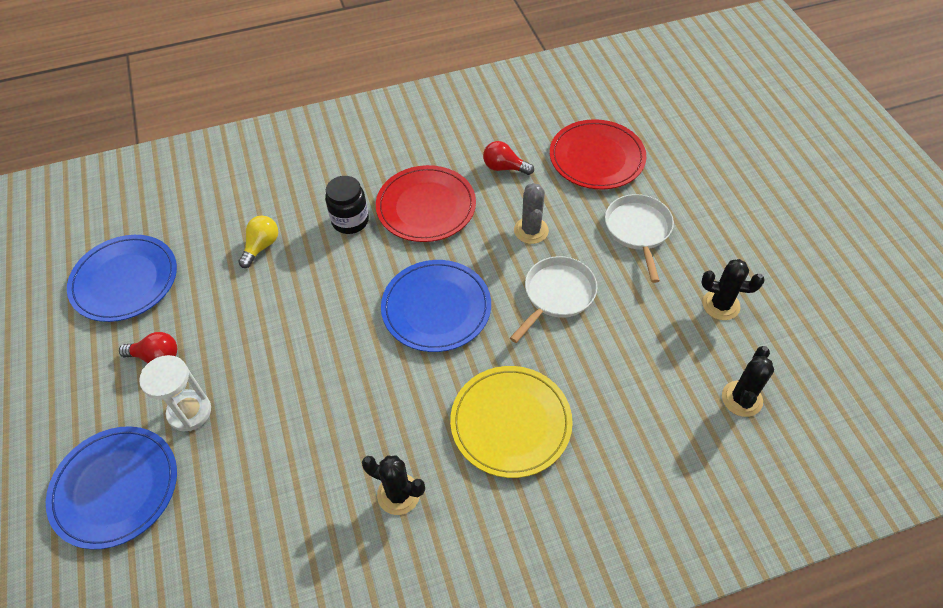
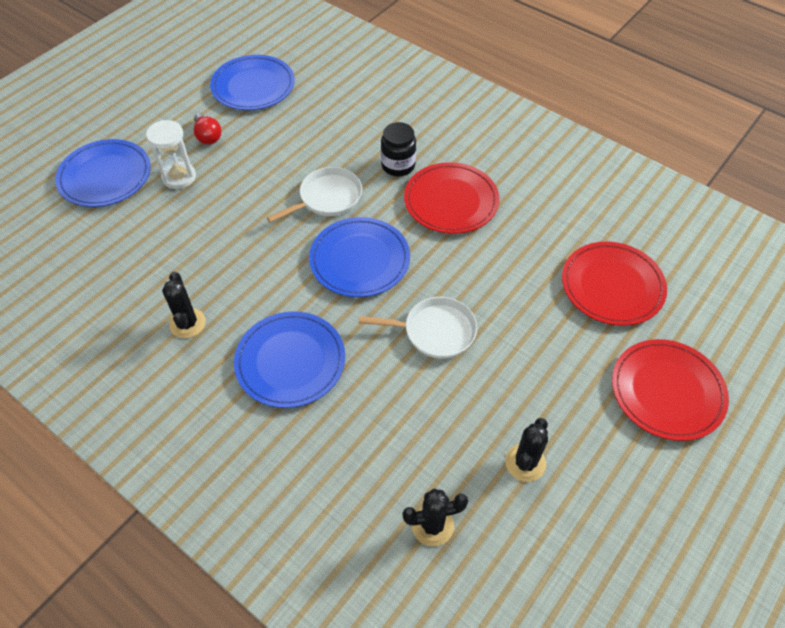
camera: 55 degrees right, 0 degrees up
(261, 246) = (334, 133): yellow light bulb -> none
(504, 167) = (538, 228): red light bulb -> none
(511, 423) = (290, 361): yellow plate -> blue plate
(531, 230) = (487, 280): grey cactus -> none
(638, 230) = (556, 357): white pan -> white pan (327, 198)
(711, 184) = (667, 391): none -> red plate
(721, 305) = (525, 463): black cactus -> black cactus turned 45 degrees clockwise

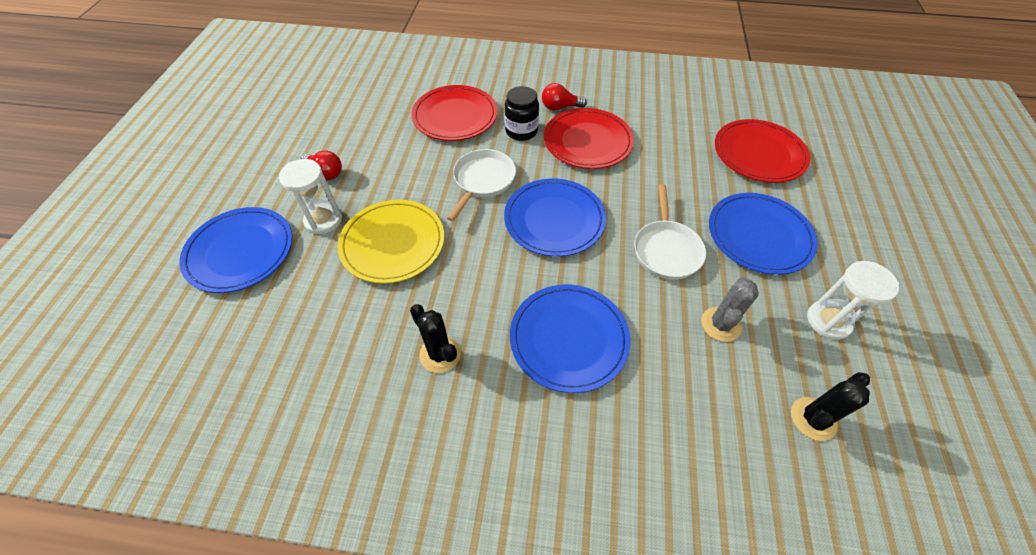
camera: 30 degrees left, 0 degrees up
(216, 220) = (393, 243): none -> yellow plate
(253, 86) = (338, 115): blue plate -> blue plate (759, 235)
(424, 415) = (720, 324): none -> grey cactus
(435, 331) = (666, 249): white pan -> white pan turned 120 degrees clockwise
(453, 156) = (560, 107): none -> red light bulb
(525, 463) = (828, 321): black cactus -> white hourglass
(667, 391) = (865, 212): red plate -> red plate (455, 116)

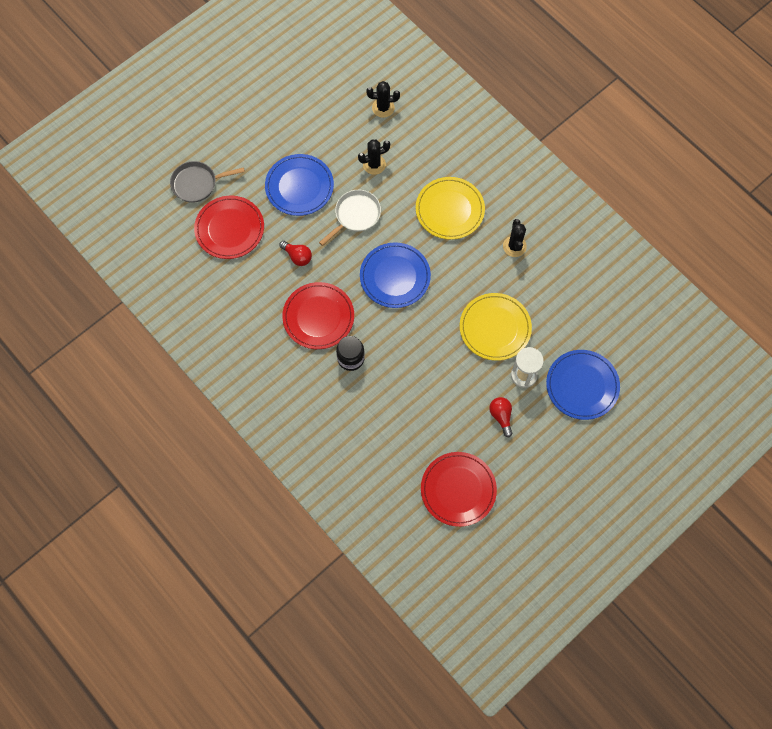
camera: 140 degrees left, 15 degrees up
(455, 116) = (382, 407): red plate -> red plate (458, 490)
(482, 181) = (410, 335): white pan -> none
(560, 107) = (305, 361): red light bulb -> red light bulb (297, 256)
(568, 339) = (449, 210): blue plate -> yellow plate
(720, 324) = (374, 164): grey cactus -> black cactus
(828, 321) = (324, 130): white hourglass -> none
(844, 169) = (197, 184): none -> grey pan

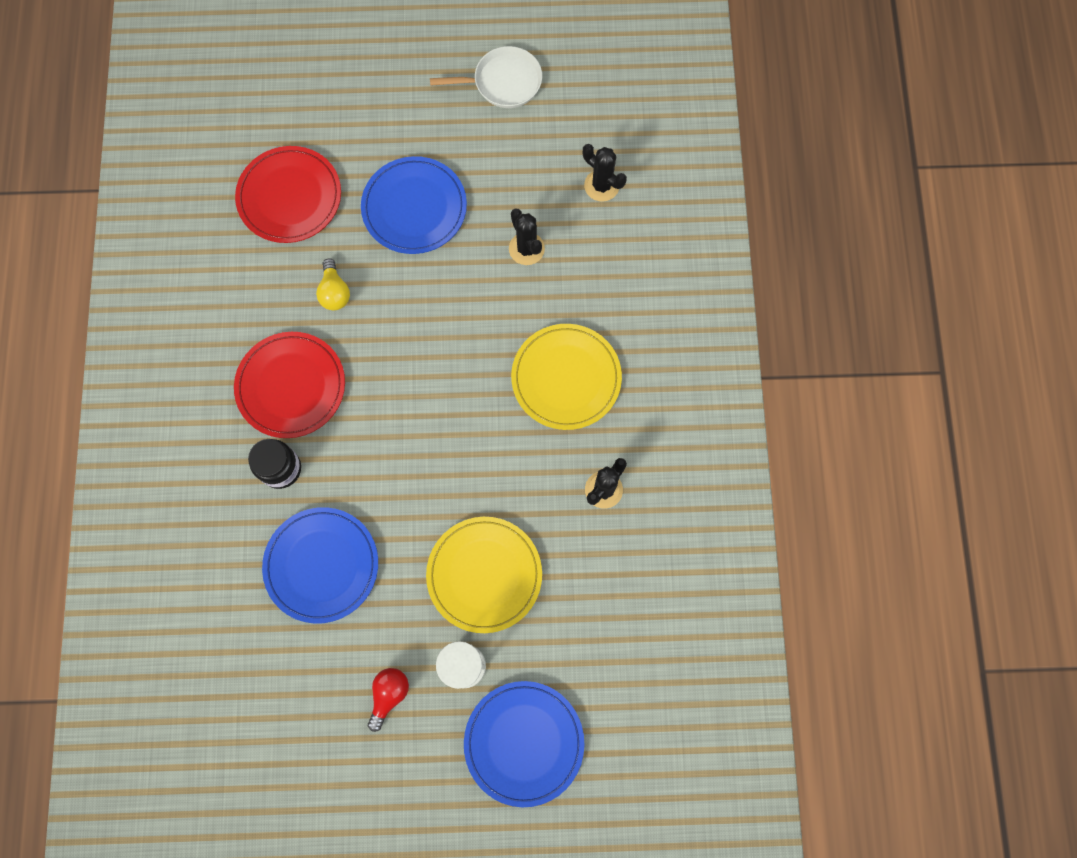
camera: 40 degrees right, 5 degrees up
(197, 184) = (303, 114): grey pan -> none
(297, 256) = (334, 292): red light bulb -> yellow light bulb
(355, 215) = (447, 295): white pan -> white pan (503, 82)
(374, 164) = (526, 249): black cactus -> black cactus turned 45 degrees clockwise
(395, 276) = (424, 409): blue plate -> blue plate (322, 565)
(458, 490) = (254, 742): red plate -> none

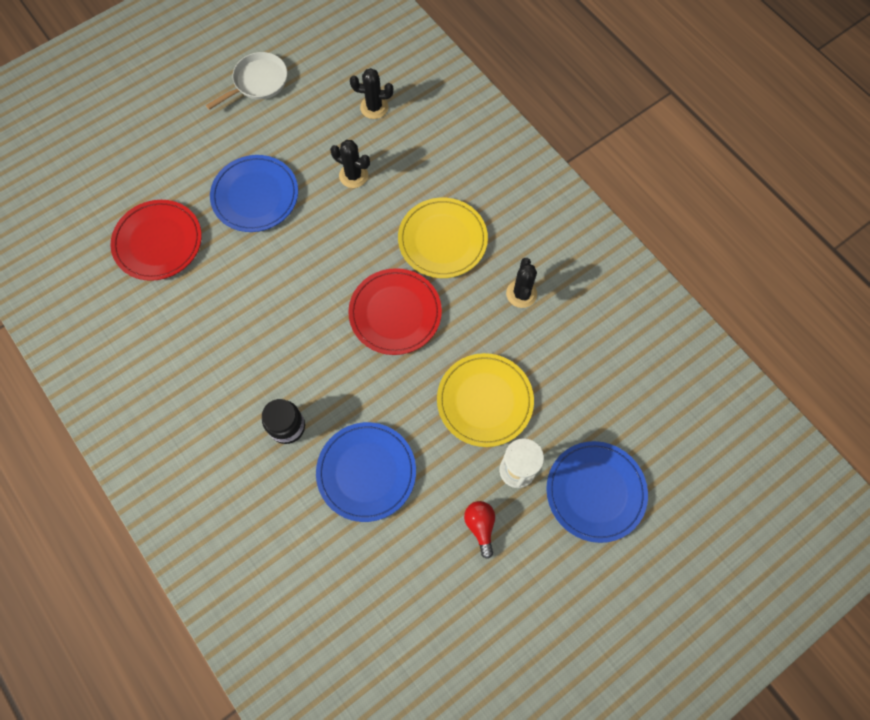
camera: 35 degrees left, 5 degrees down
(291, 386) = (253, 366): red plate -> red plate (395, 313)
(334, 292) = (238, 284): yellow light bulb -> none

